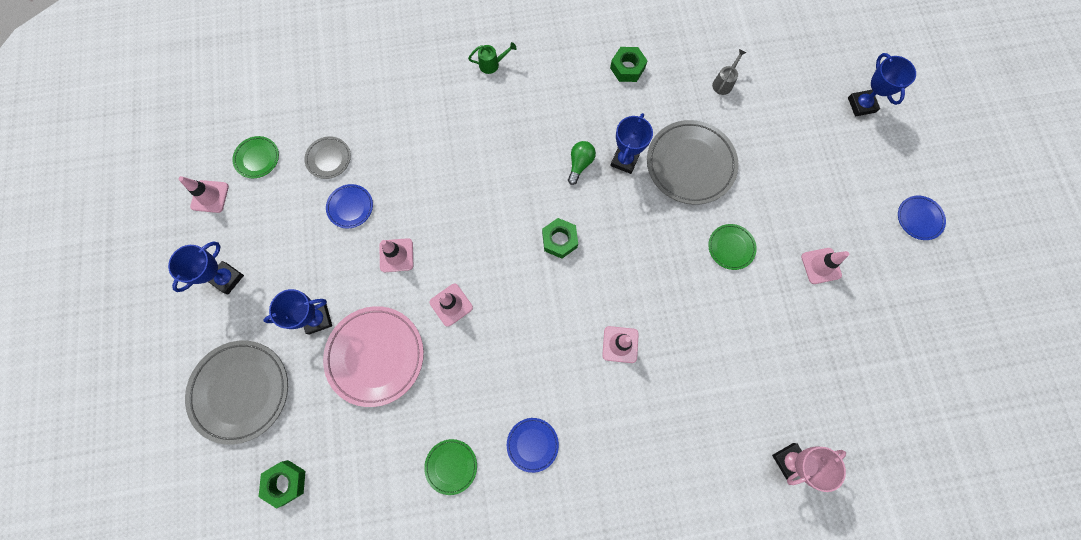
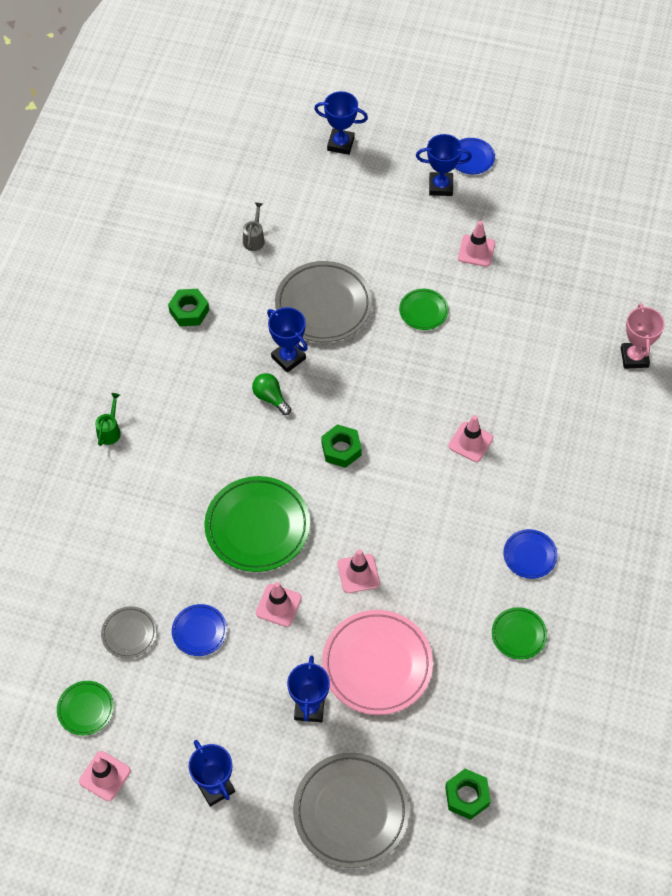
camera: 65 degrees left, 15 degrees down
(458, 208) = (257, 526): none -> green plate
(724, 83) = (254, 238): grey watering can -> grey watering can turned 45 degrees clockwise
(870, 205) = (440, 186): none -> blue trophy

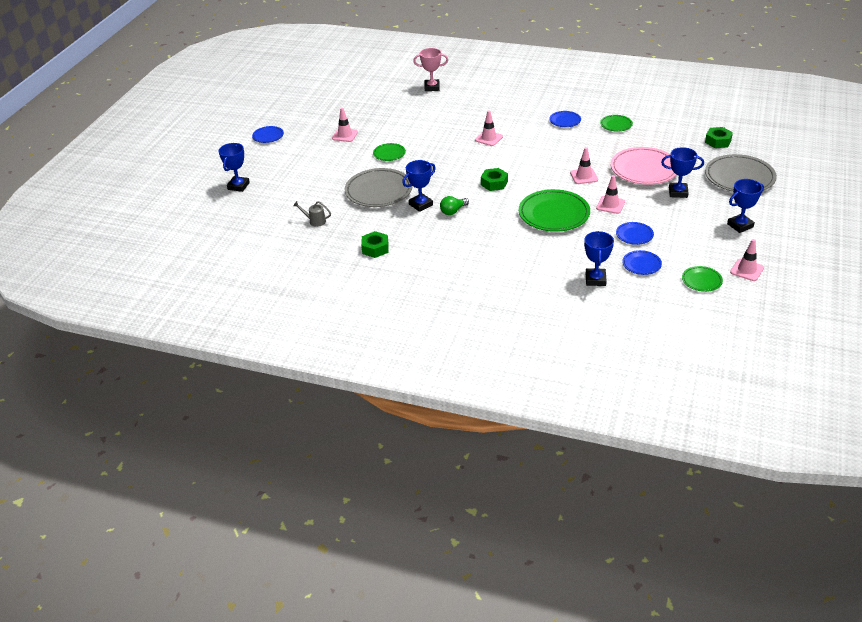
camera: 85 degrees left, 20 degrees down
(110, 430) = (478, 281): green watering can -> none
(129, 633) = (641, 264): grey plate -> blue plate
(440, 186) = (288, 147): blue trophy -> blue trophy (595, 279)

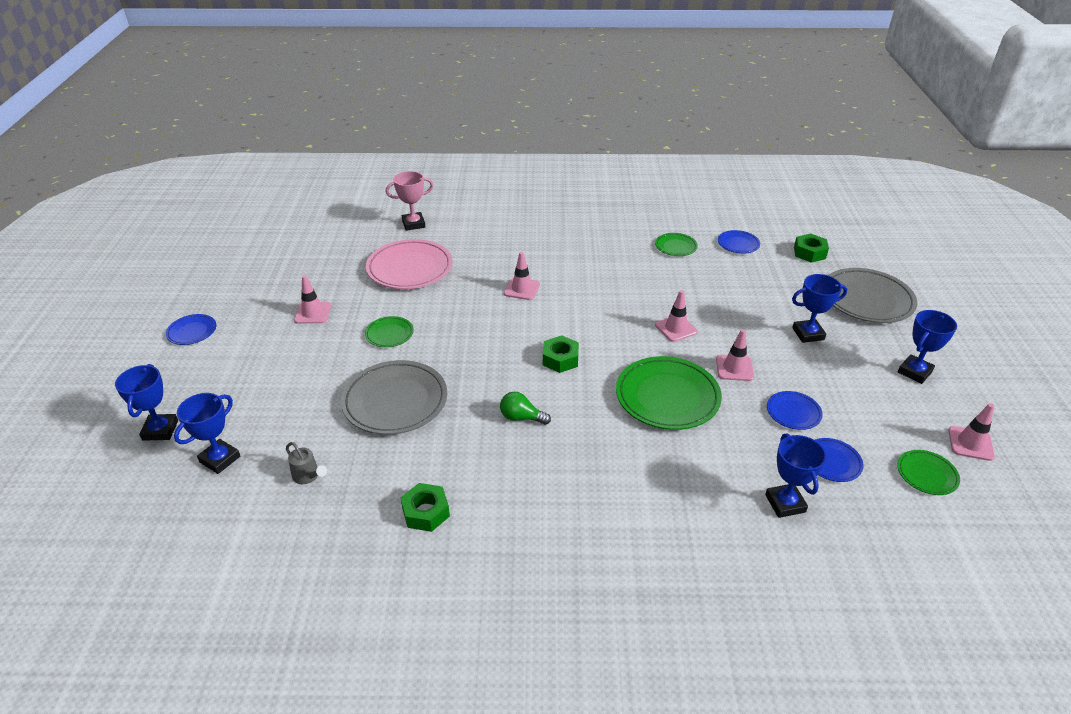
camera: 20 degrees left, 0 degrees up
(315, 221) = (308, 476): grey watering can -> grey watering can turned 135 degrees counterclockwise
(421, 205) = (468, 414): blue trophy -> blue trophy (220, 459)
(453, 211) = (521, 417): green light bulb -> green light bulb turned 75 degrees clockwise
(565, 121) = (609, 249): blue plate -> blue plate (738, 244)
(644, 169) = (746, 306): pink plate -> pink plate (410, 268)

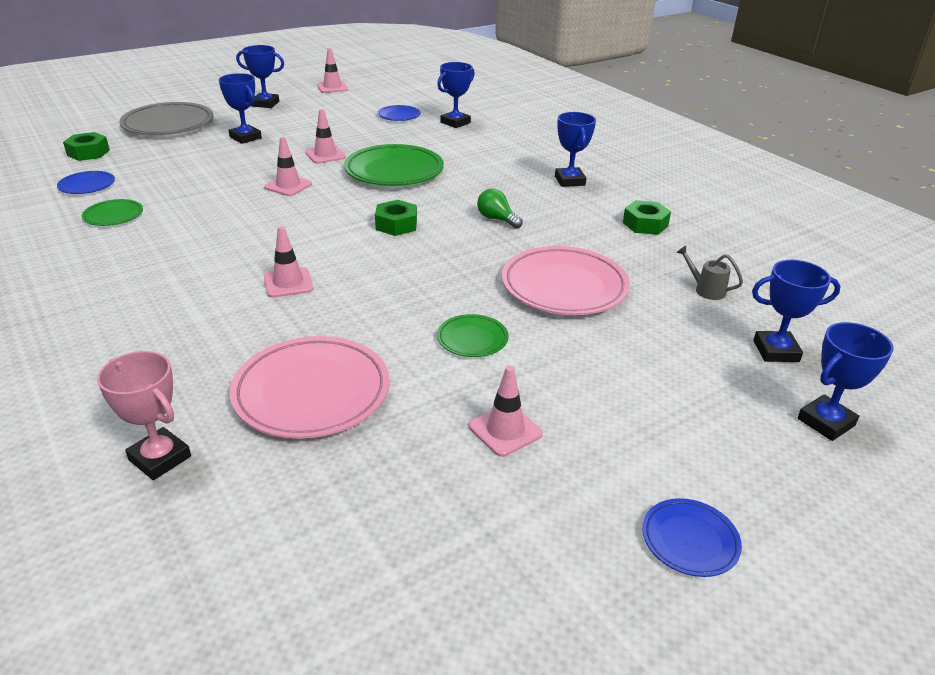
camera: 125 degrees left, 5 degrees down
(308, 476) = (705, 290): grey watering can -> grey watering can turned 60 degrees counterclockwise
(395, 401) = (564, 286): grey plate -> pink plate
(521, 417) = (497, 219): green light bulb -> green light bulb turned 150 degrees clockwise
(555, 514) = (569, 181): none -> blue trophy
(793, 412) = (359, 131): blue plate -> none
(926, 474) = (377, 95): green plate -> none

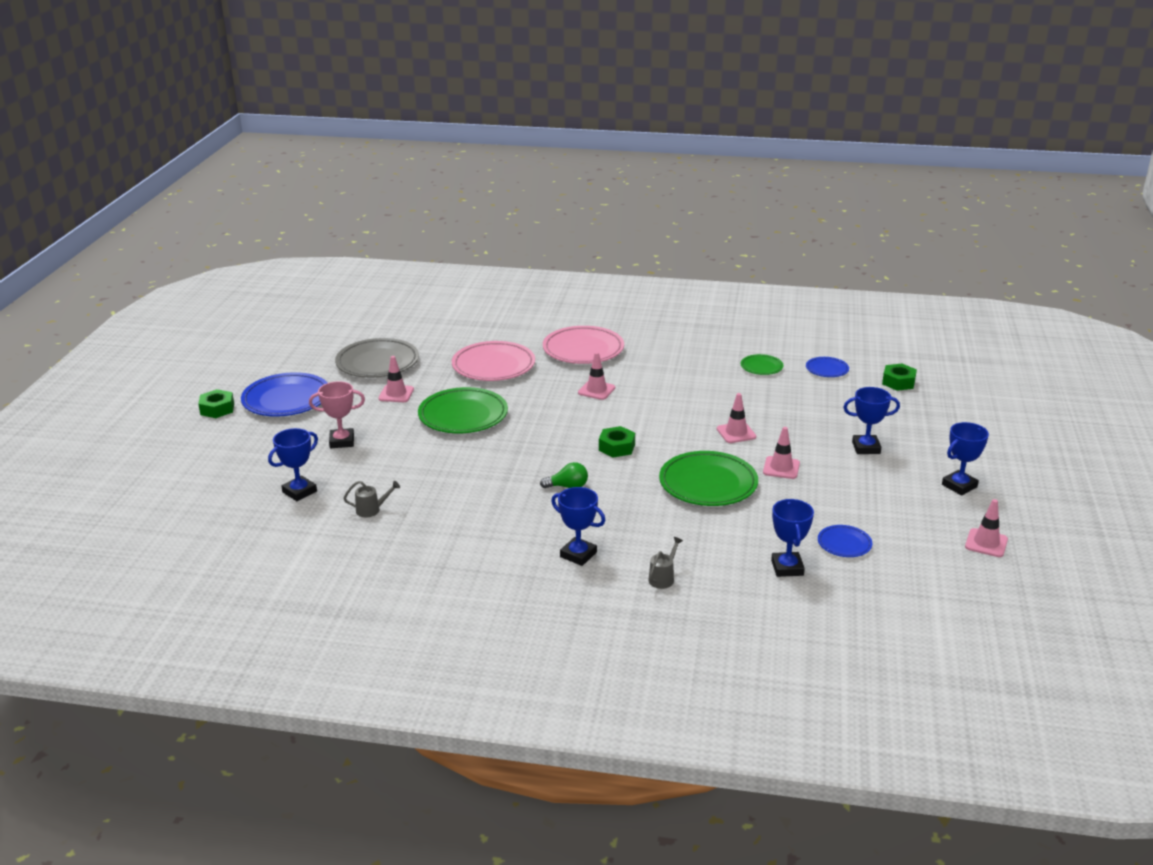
camera: 135 degrees right, 5 degrees down
(160, 458) = (505, 329): pink trophy -> pink trophy (342, 441)
(168, 124) = (939, 425): grey plate -> grey plate (377, 363)
(472, 339) = (463, 415): green plate -> green plate, size x1.97
(536, 149) = (663, 578): none -> grey watering can
(564, 286) = (457, 465): pink plate -> pink plate (583, 350)
(645, 224) = (466, 543): green nut -> green nut (217, 409)
(689, 540) = (286, 399): blue plate -> blue plate, size x1.97
(825, 422) = (252, 467): blue trophy -> none

